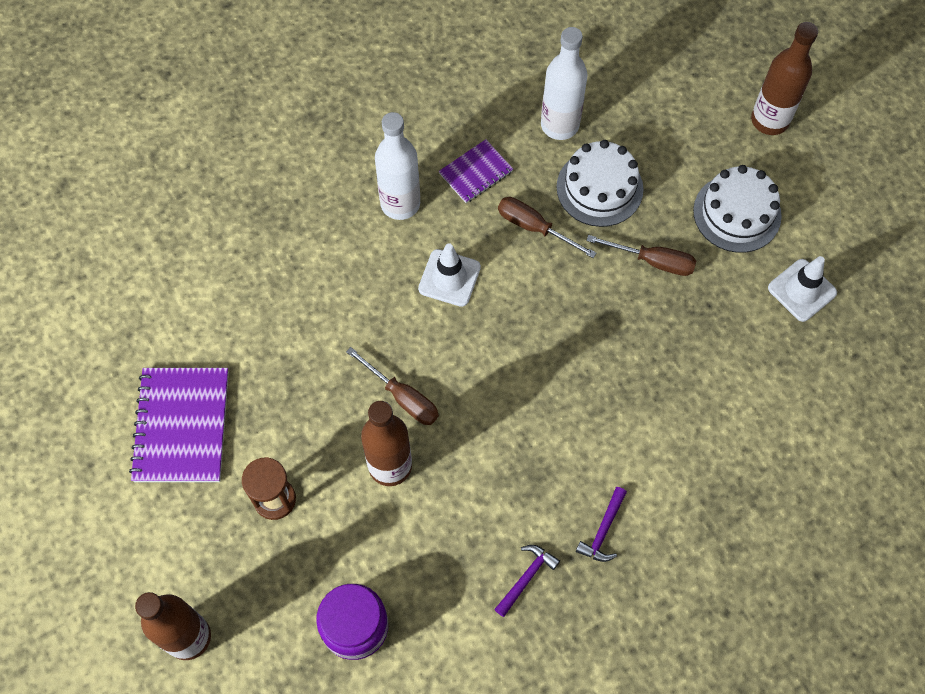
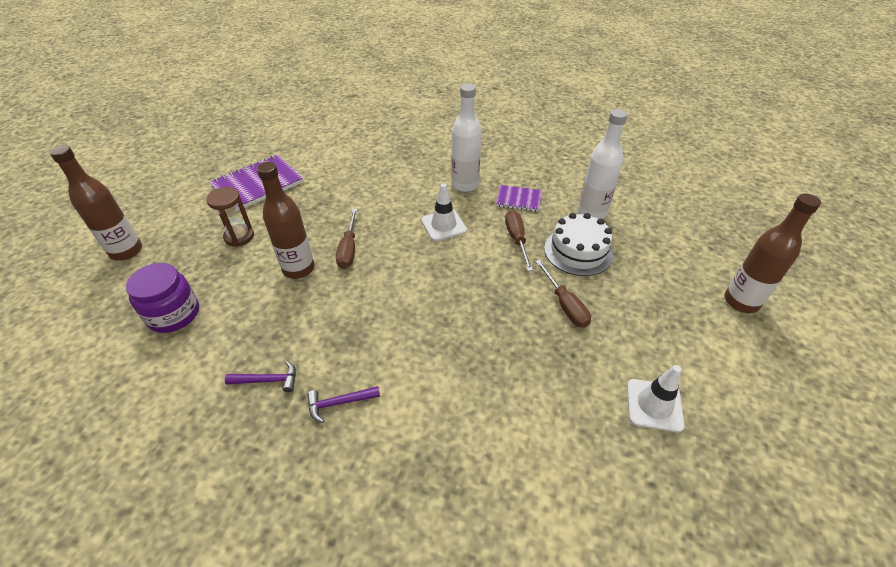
camera: 50 degrees right, 20 degrees down
(737, 213) = (655, 327): white cake -> none

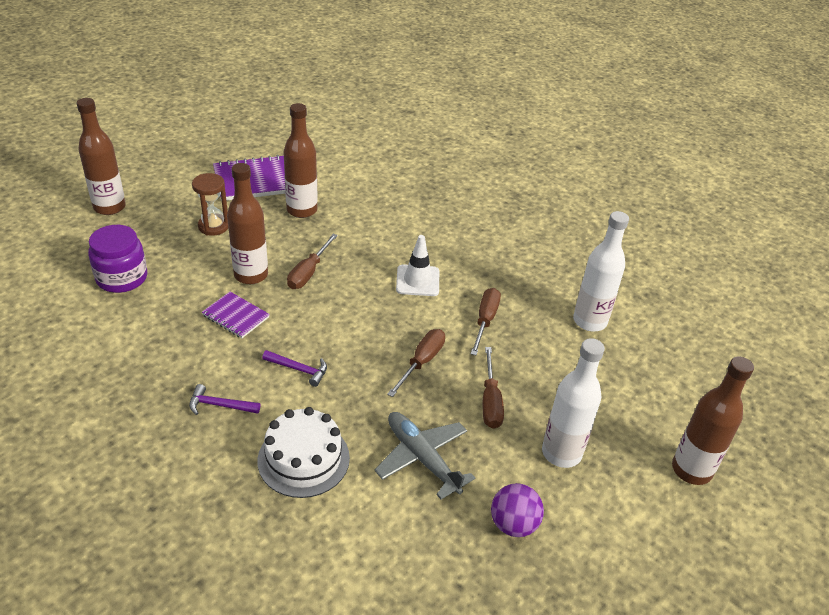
camera: 20 degrees right, 5 degrees down
(268, 380) = (170, 363): purple hammer -> purple hammer (299, 369)
(311, 198) = (302, 210): none -> brown bottle
(465, 185) = (468, 246): white bottle -> white bottle (561, 453)
(490, 292) = (421, 362): none -> brown screwdriver
(518, 199) = (517, 280): purple notebook -> purple notebook (235, 316)
(545, 377) = (422, 458): none -> grey plane
(578, 251) = (544, 355): white cake -> white cake (303, 459)
(654, 405) = (513, 524): white traffic cone -> purple ball

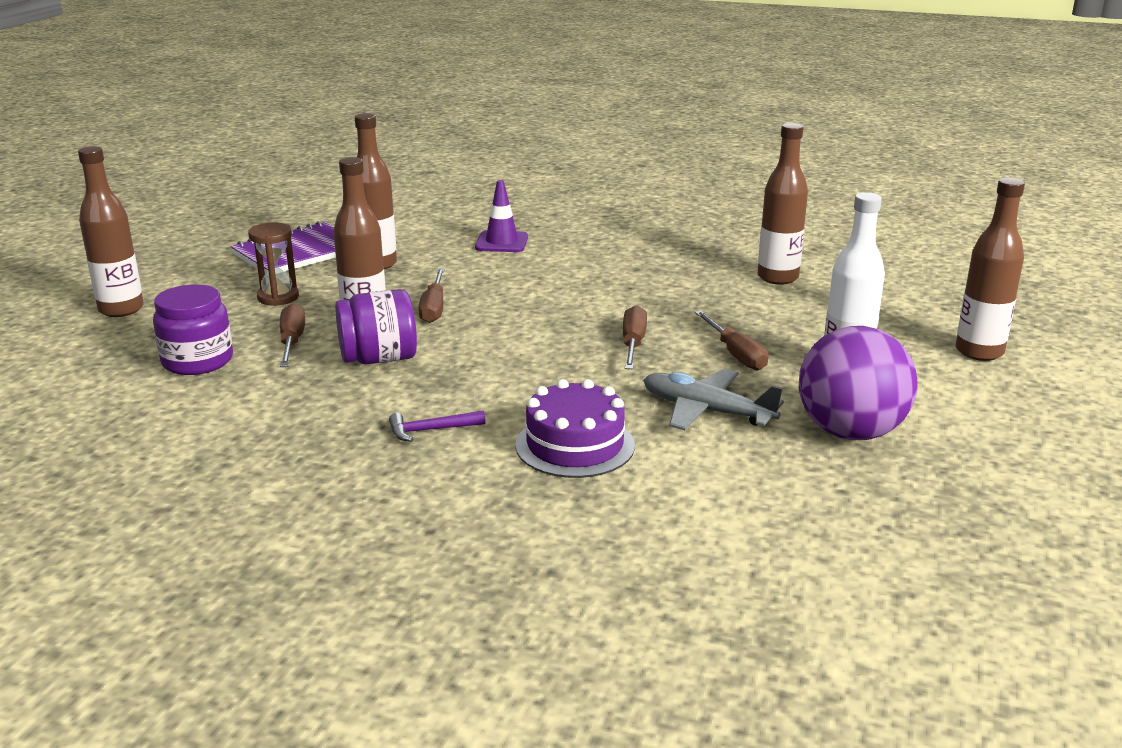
camera: 20 degrees left, 15 degrees down
(235, 316) = (379, 359): purple notebook -> purple jar
(299, 369) = (499, 381): purple hammer -> none
(303, 459) = (575, 445): white cake -> purple cake
(406, 212) = (501, 242): none -> purple traffic cone
(417, 281) = (567, 288): white traffic cone -> none
(485, 321) = (670, 300): brown screwdriver -> brown screwdriver (292, 342)
(513, 524) = (850, 432): purple ball -> purple ball, size x1.80
(589, 321) = (777, 278): white bottle -> brown bottle

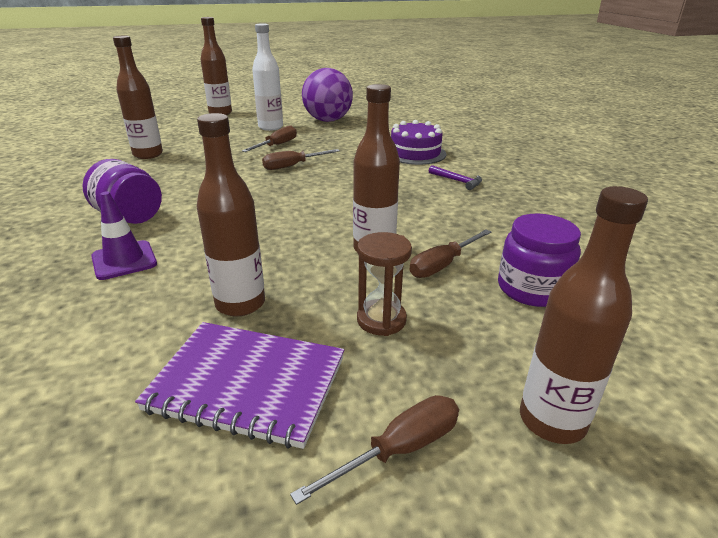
camera: 125 degrees left, 5 degrees up
(379, 359) = (414, 222): purple jar -> purple jar (129, 217)
(434, 308) = (312, 235): brown screwdriver -> brown screwdriver (399, 449)
(707, 411) = (346, 140): grey plane -> none

